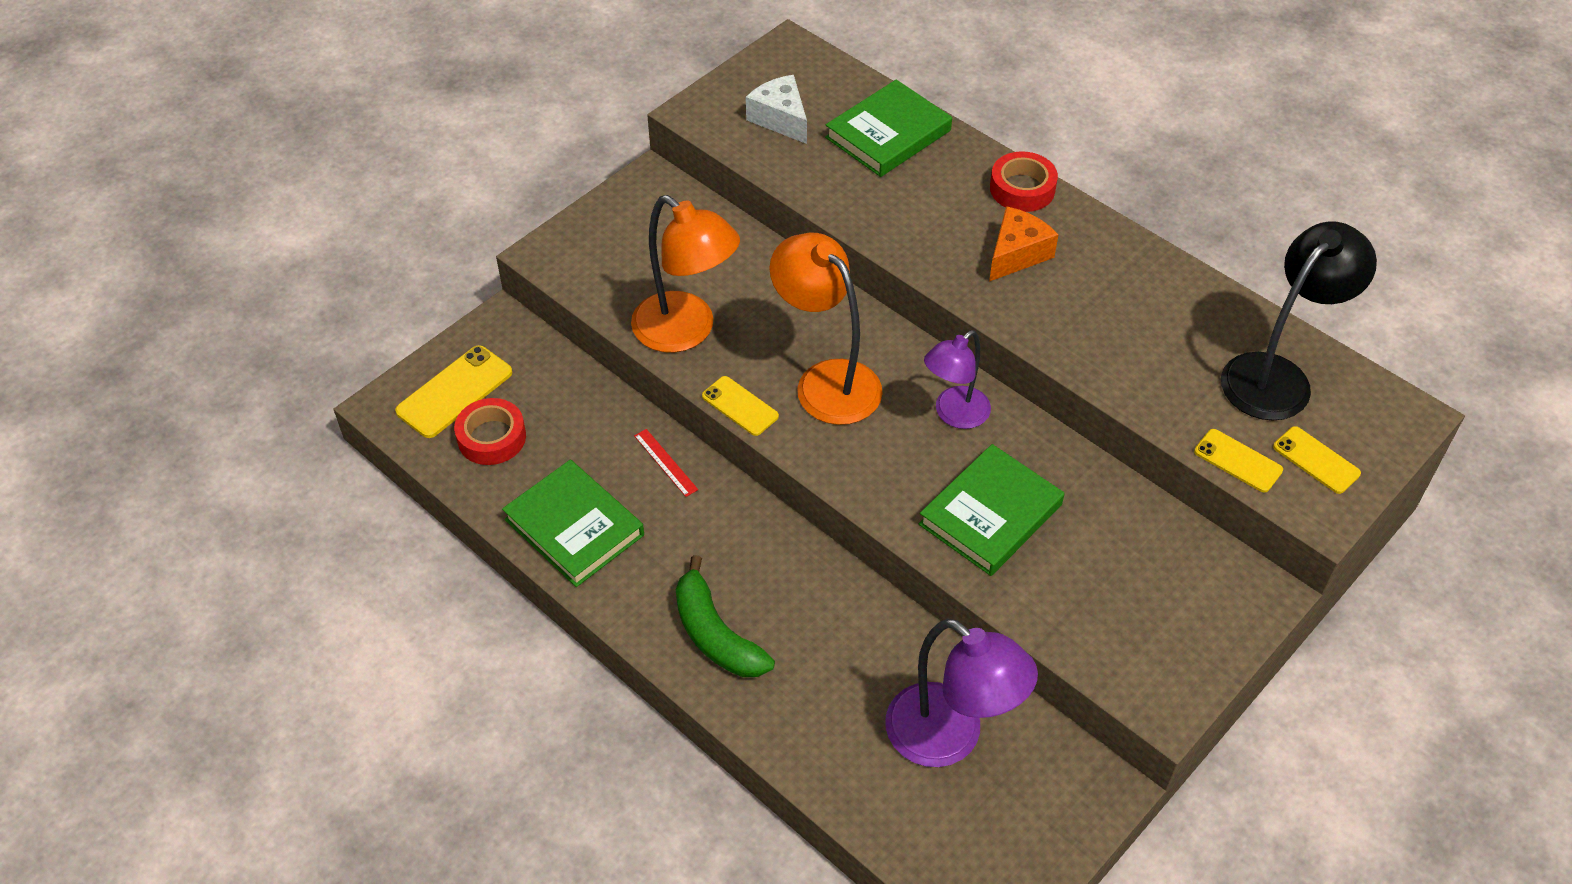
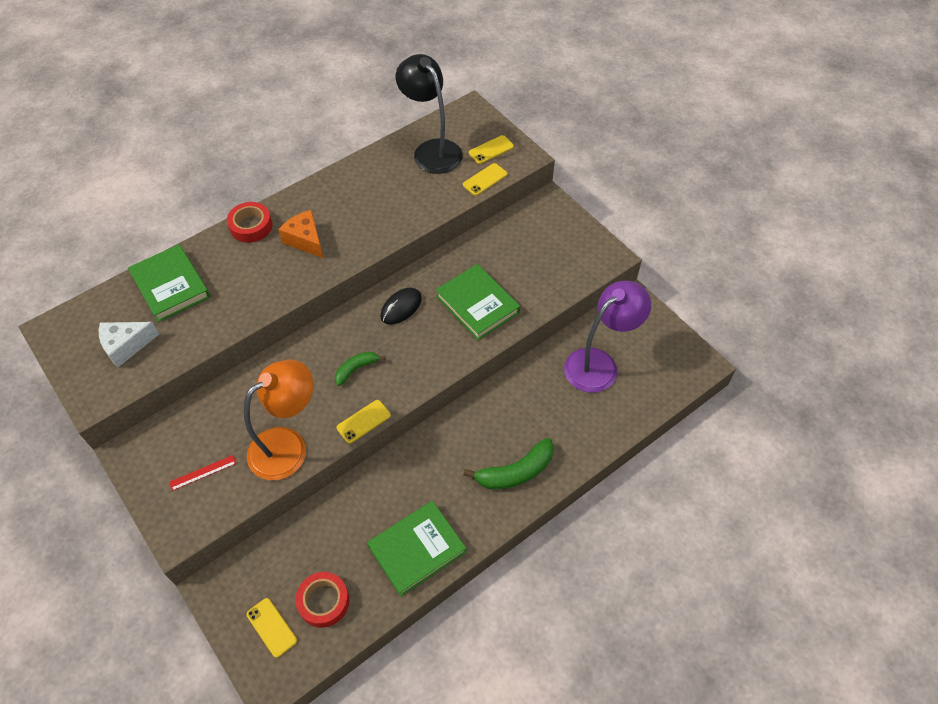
camera: 80 degrees left, 5 degrees up
(455, 392) = (271, 627): yellow phone -> yellow phone, size x0.64
(665, 462) = (376, 485): red ruler -> red ruler (203, 472)
(826, 381) = (356, 369): orange lamp -> green banana
(954, 414) = (401, 307): purple lamp -> black mouse

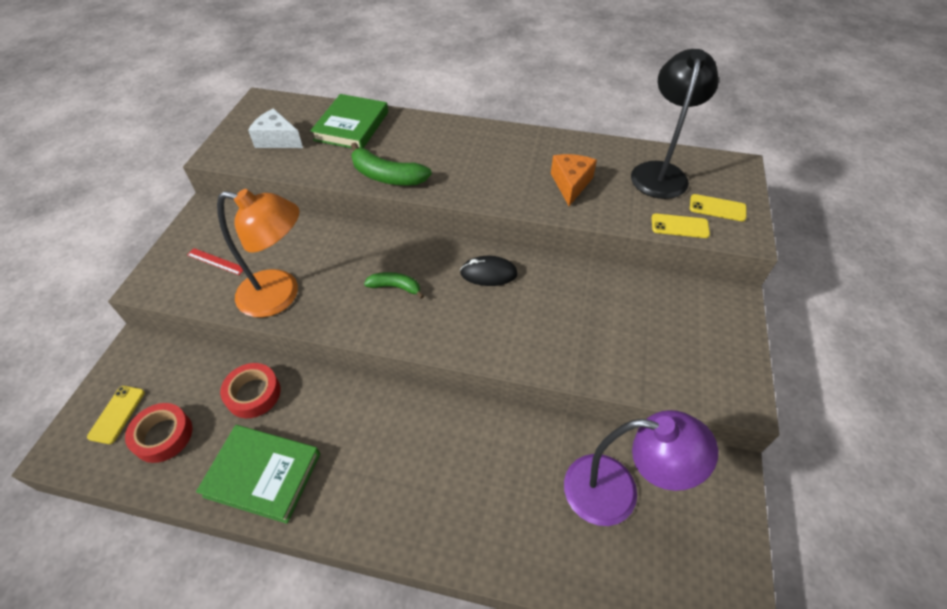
camera: 50 degrees right, 5 degrees down
(251, 226) = (450, 128): red tape -> red tape (253, 394)
(305, 240) = (472, 163): orange cheese -> orange cheese (571, 184)
(363, 421) = (346, 329): yellow phone -> none
(477, 304) = (553, 326): green book -> none
(516, 472) = (414, 504): green banana -> green banana (387, 176)

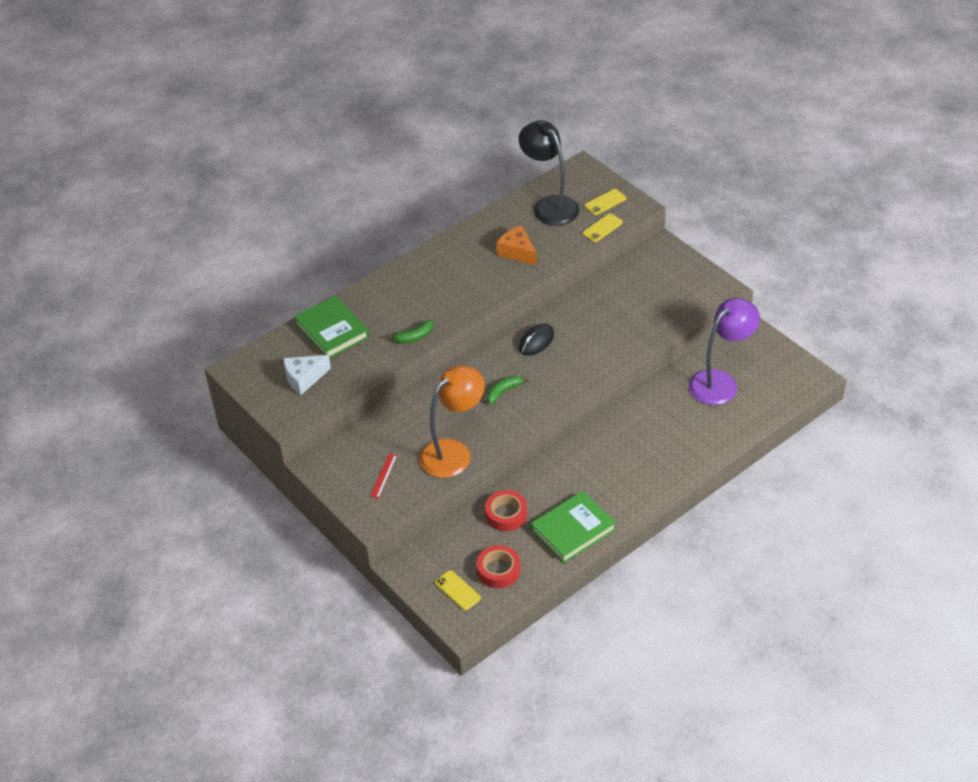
camera: 50 degrees left, 5 degrees down
(216, 261) = (383, 475): red ruler -> red ruler turned 45 degrees counterclockwise
(387, 176) = (414, 337): green banana -> green banana, size x0.60

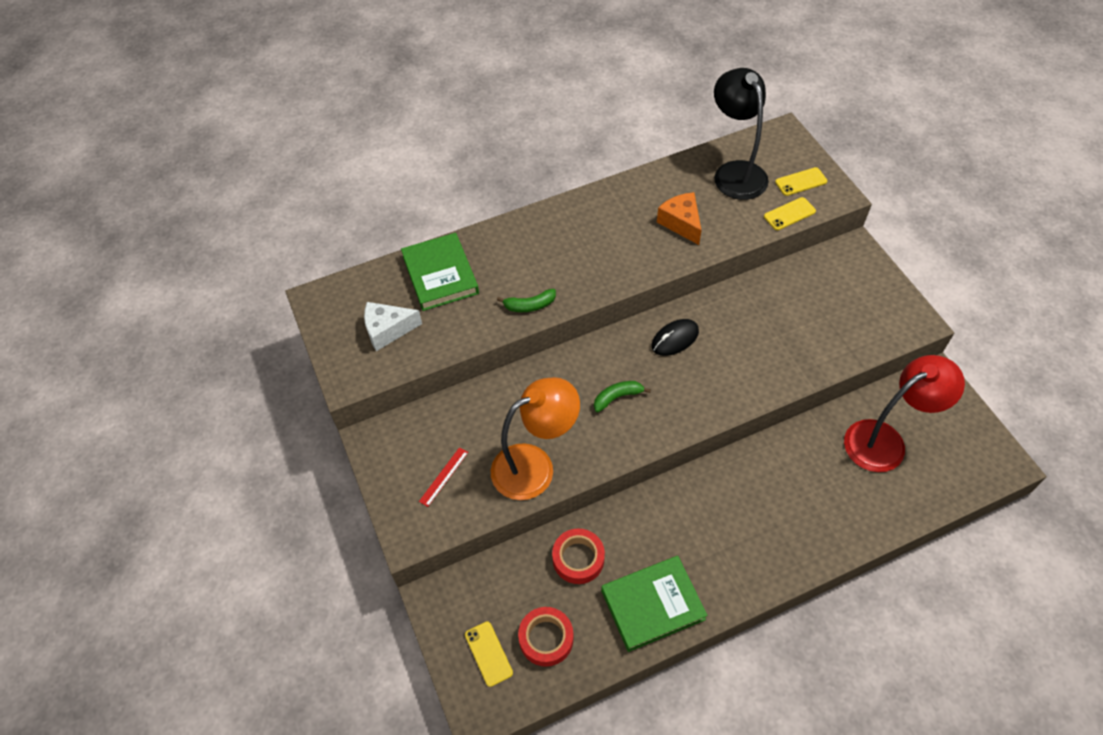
camera: 15 degrees right, 10 degrees up
(720, 382) = (885, 440): purple lamp -> red lamp

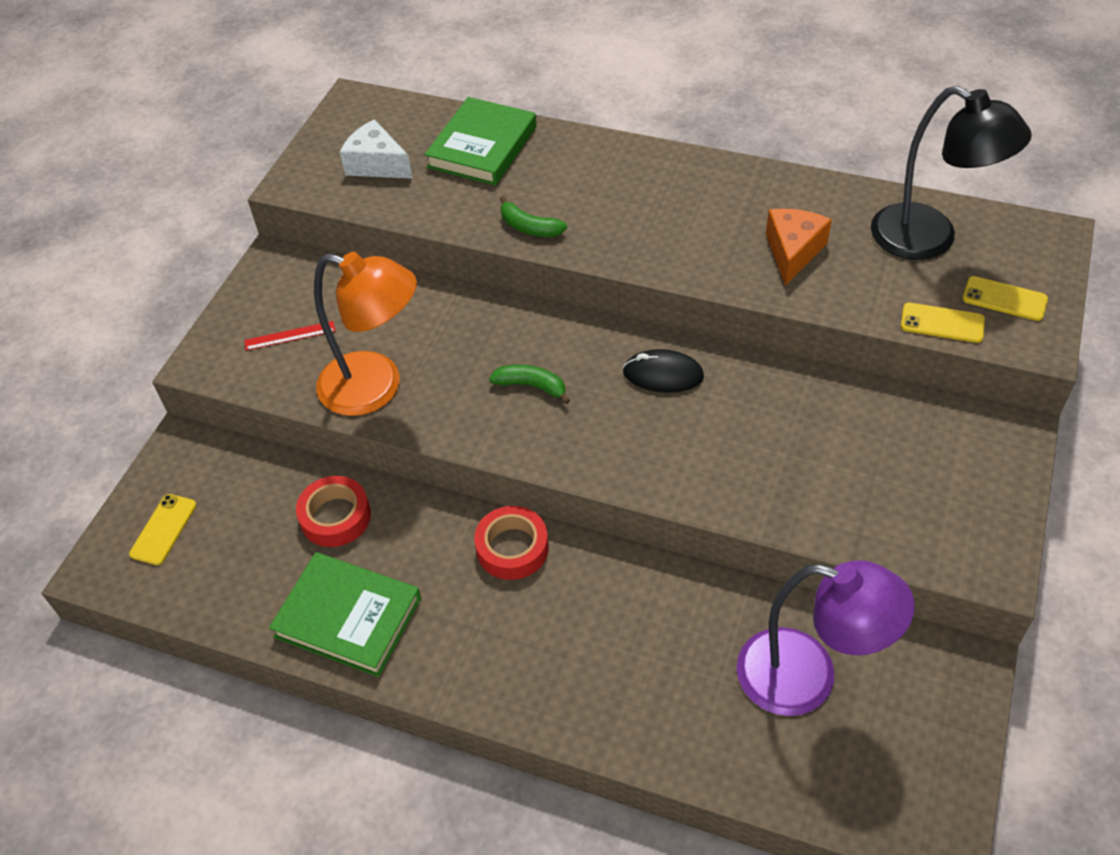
camera: 45 degrees right, 5 degrees down
(546, 638) = (222, 560): red tape -> red tape (512, 548)
(735, 172) = (929, 239): black lamp -> black lamp turned 105 degrees clockwise
(885, 440) = (807, 677): red lamp -> purple lamp

